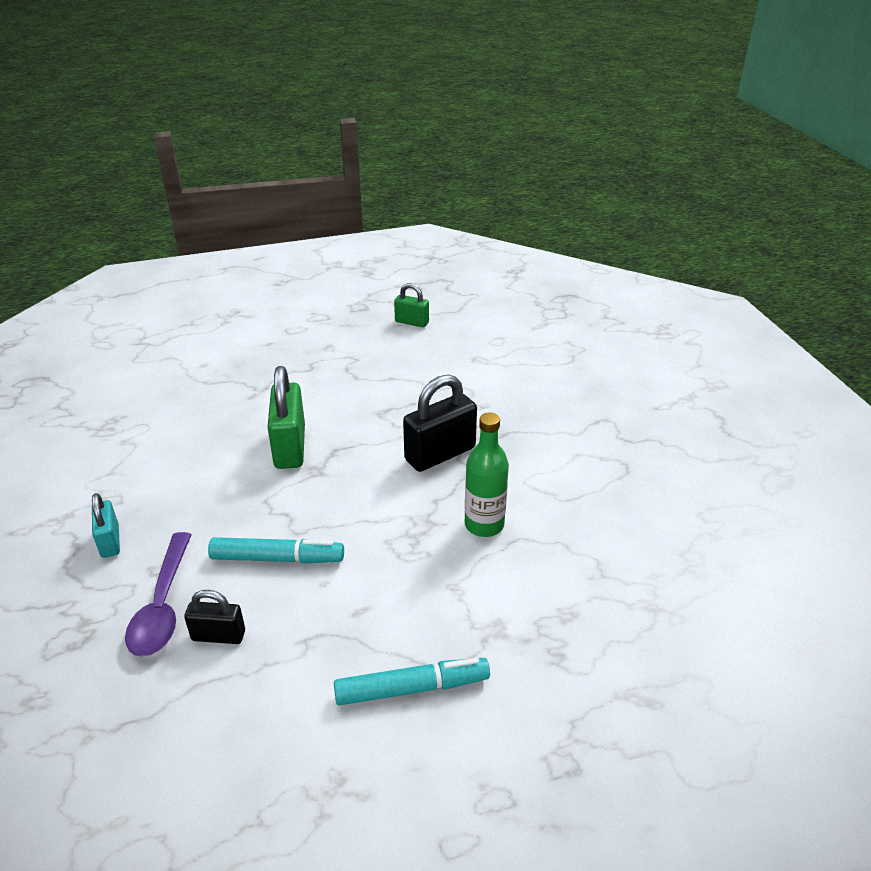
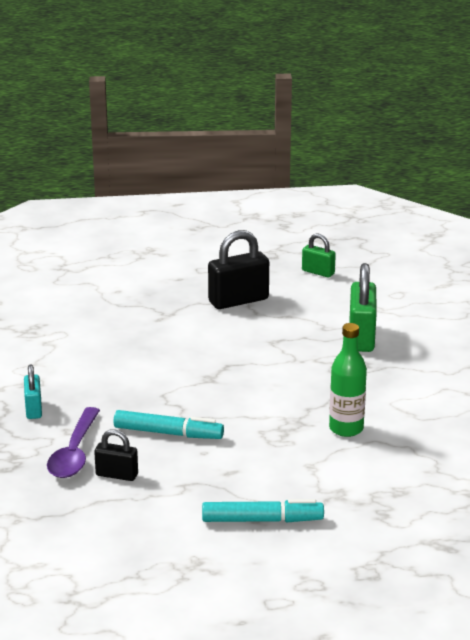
camera: 10 degrees right, 10 degrees down
(290, 447) = (188, 359): green padlock -> green padlock (361, 337)
(440, 454) = (320, 377): black padlock -> black padlock (238, 301)

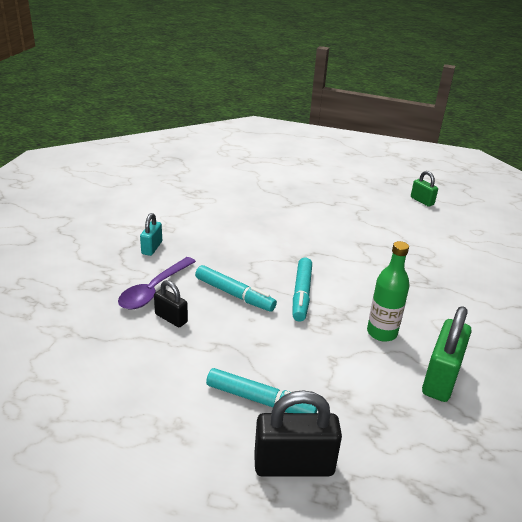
camera: 20 degrees right, 5 degrees up
(238, 301) = (351, 207): black padlock -> black padlock (294, 465)
(241, 413) = (301, 294): none -> turquoise marker
(361, 337) = (432, 258): green padlock -> green padlock (440, 378)

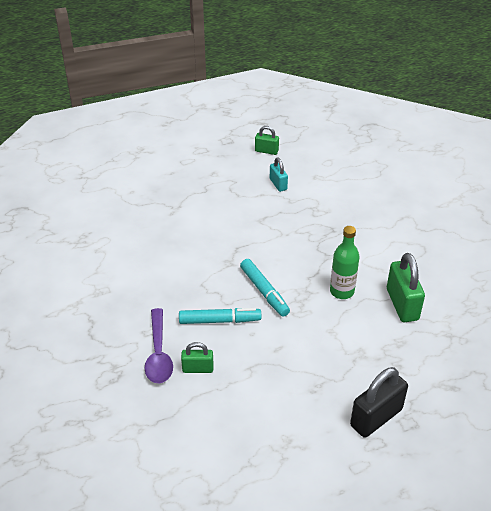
camera: 35 degrees left, 10 degrees up
(152, 248) = (112, 317): turquoise padlock -> turquoise padlock (278, 184)
(171, 318) = (198, 368): black padlock -> green padlock
(259, 400) = (317, 390): turquoise marker -> none

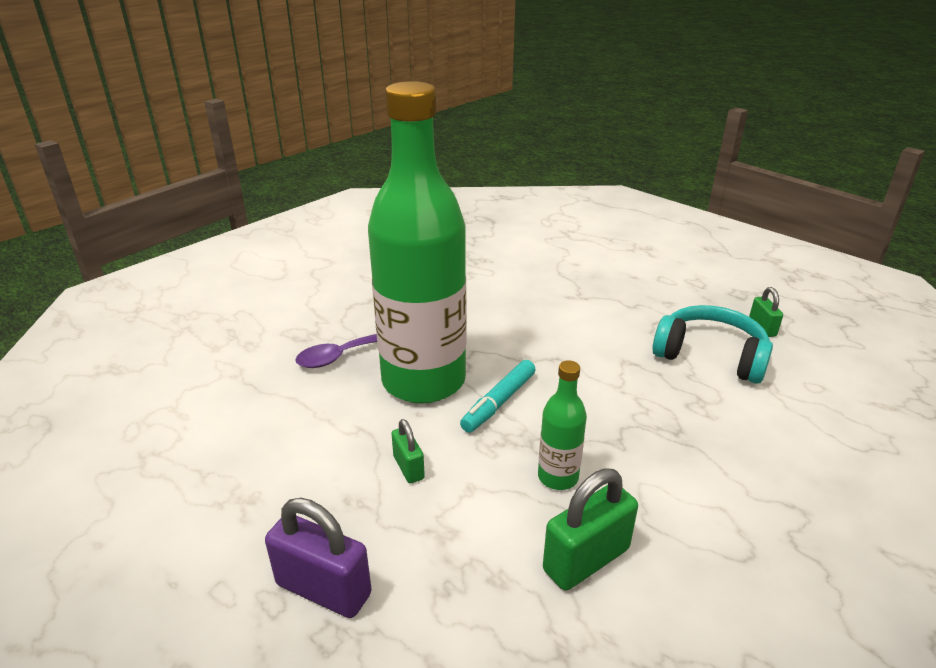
camera: 65 degrees right, 10 degrees down
(198, 368) = (338, 388): green padlock -> green padlock (408, 467)
(219, 320) = (423, 381): turquoise marker -> green bottle
(278, 184) = (710, 356): turquoise padlock -> turquoise headphones
(376, 417) = (323, 589): black padlock -> purple padlock

